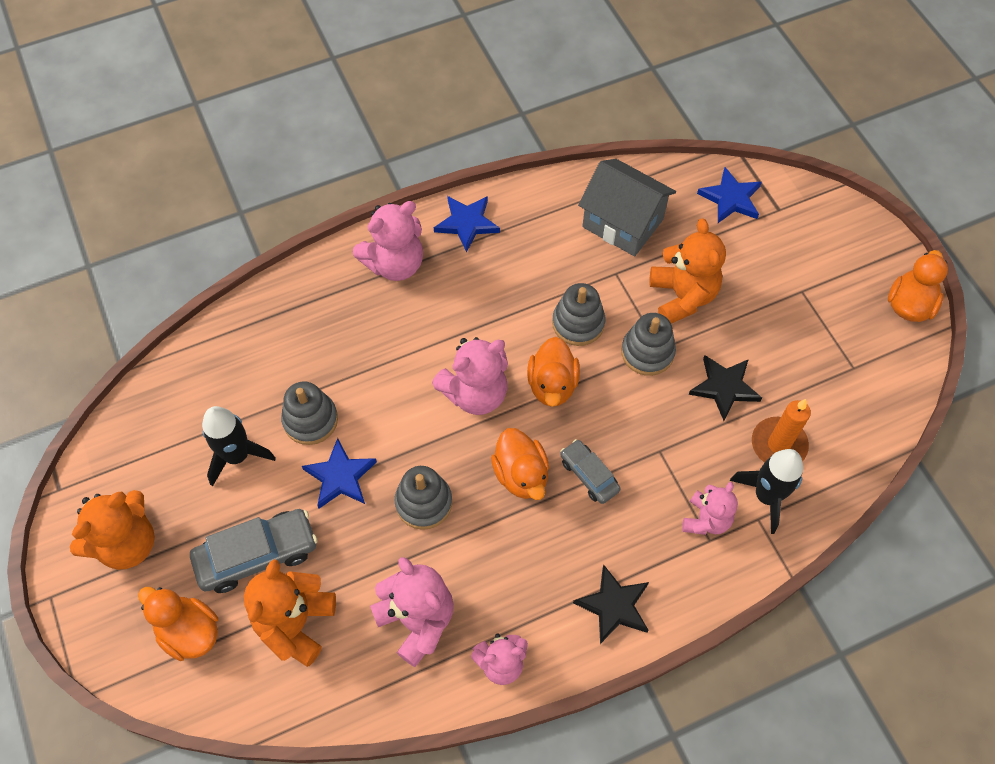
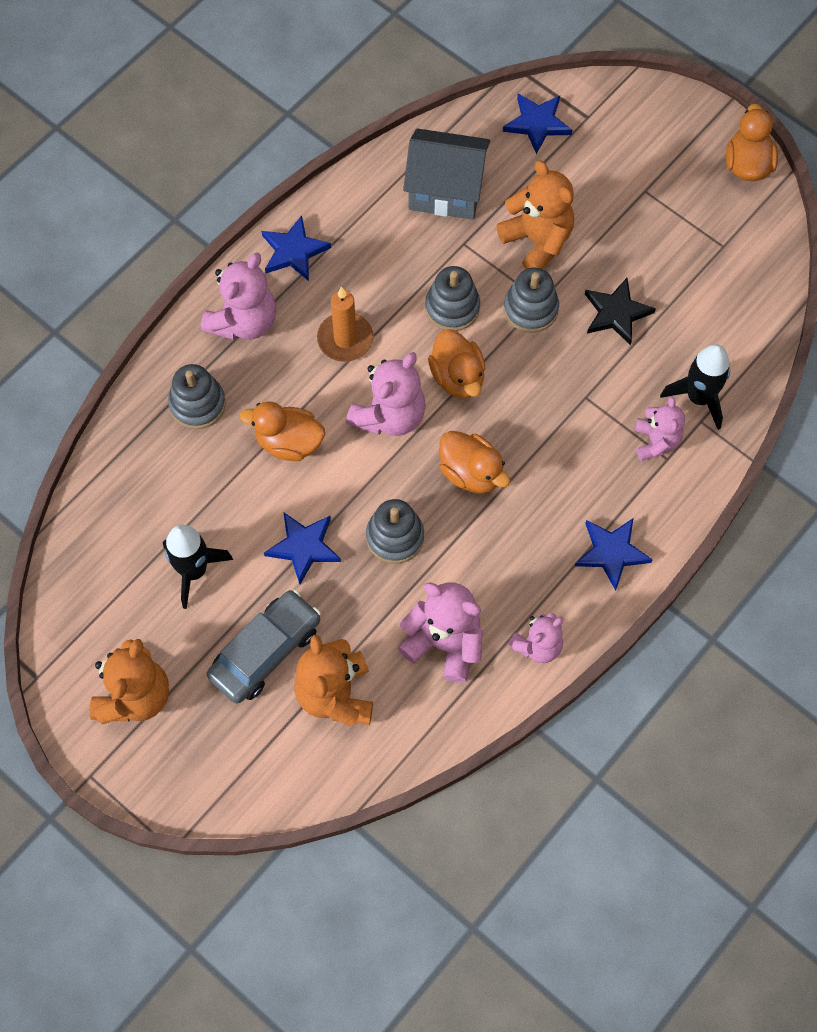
camera: 25 degrees left, 5 degrees up
(189, 632) = (241, 746): orange duck -> orange duck (288, 442)
(310, 420) = (245, 507): grey stacking toy -> grey stacking toy (197, 404)
(589, 475) = (533, 446): grey car -> none
(614, 606) = (611, 553): black star -> blue star
(778, 444) = (688, 346): orange candle -> orange candle (345, 339)

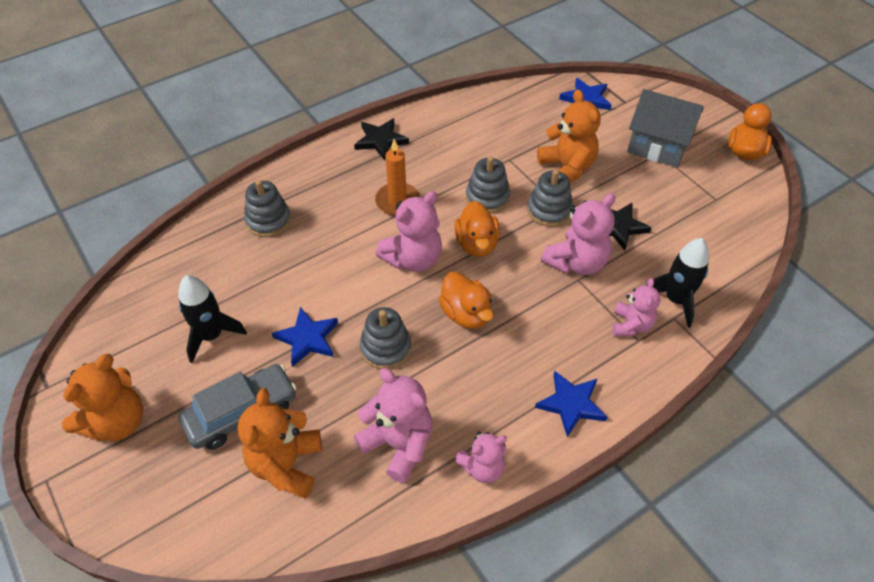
camera: 15 degrees right, 15 degrees down
(244, 321) = (326, 175): pink teddy bear -> pink teddy bear (576, 262)
(288, 442) = (326, 260): orange duck -> none
(294, 251) = (380, 140): blue star -> black star
(446, 190) = (506, 125): grey house -> grey house (658, 146)

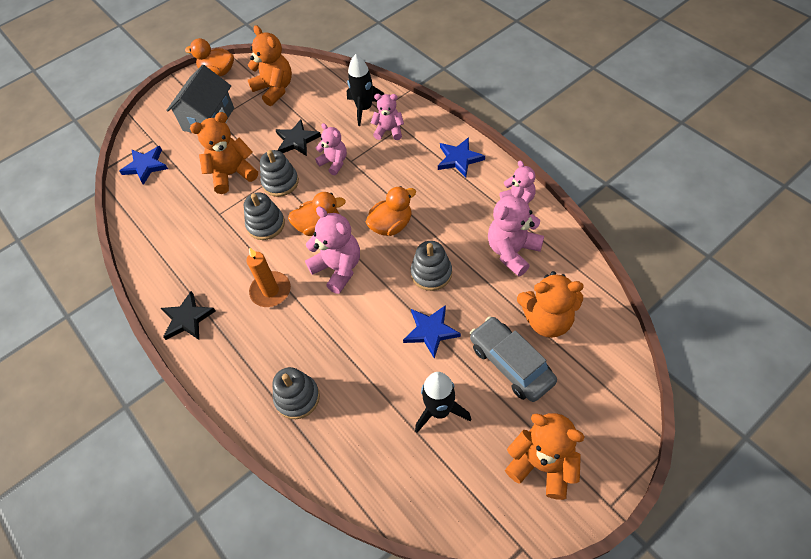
camera: 90 degrees left, 5 degrees up
(576, 262) = (334, 162): pink teddy bear -> pink teddy bear, size x0.64
(713, 206) = (274, 89): none -> orange teddy bear

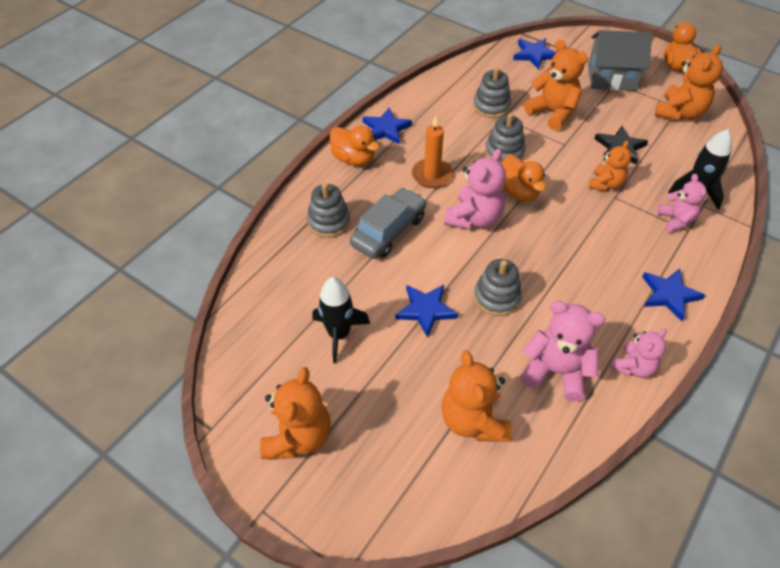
camera: 70 degrees right, 5 degrees down
(187, 319) = (386, 129): black star -> blue star
(280, 182) = (559, 149): grey stacking toy -> grey stacking toy (491, 106)
(334, 162) = (605, 184): pink teddy bear -> orange teddy bear
(391, 225) = (545, 250): orange duck -> orange duck (354, 159)
(511, 363) = (407, 390): grey car -> grey car (389, 231)

